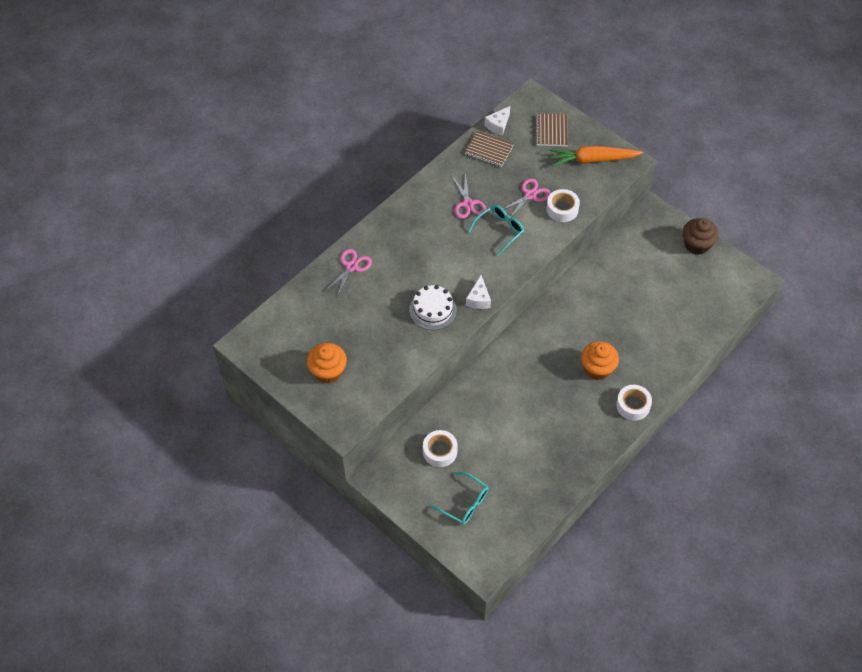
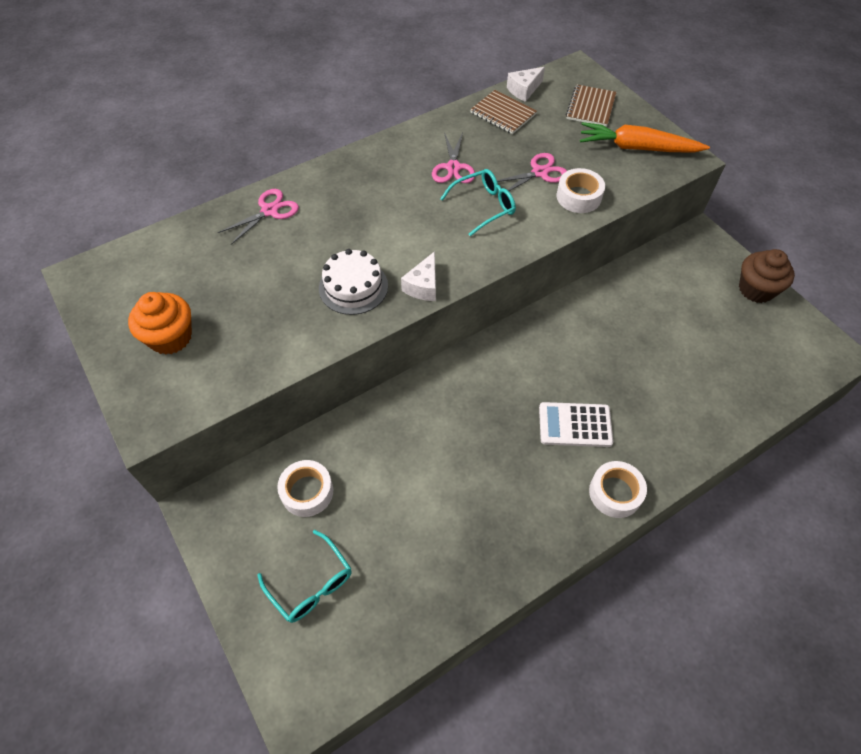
camera: 15 degrees right, 0 degrees up
(597, 368) = (575, 425): orange cupcake -> white calculator

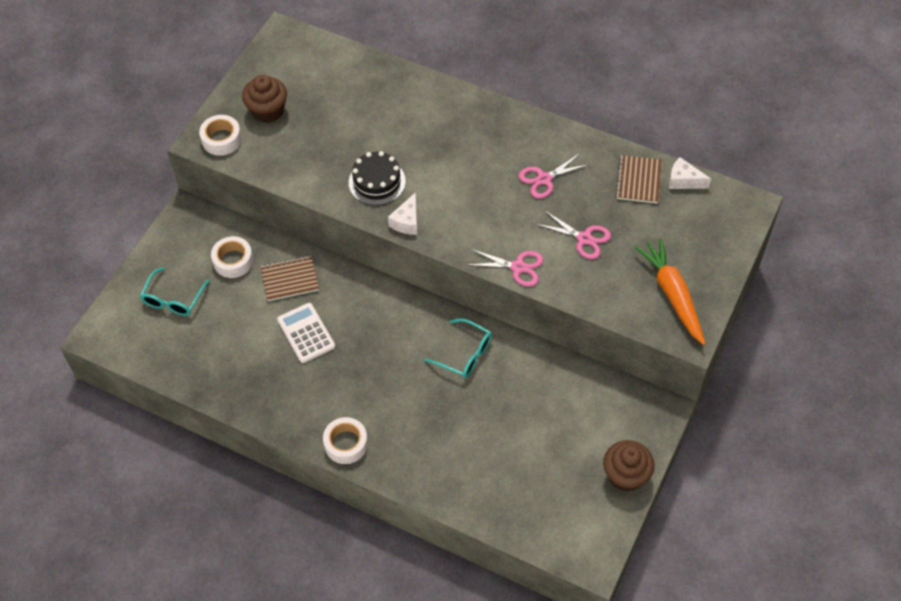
camera: 60 degrees right, 0 degrees up
(170, 337) = (267, 111): orange cupcake -> brown cupcake
(269, 211) = (412, 95): pink scissors -> pink scissors (518, 267)
(353, 287) = (377, 182): white cake -> black cake
(423, 286) = (407, 221): white cheese -> white cheese turned 60 degrees counterclockwise
(483, 206) = (515, 219): turquoise glasses -> turquoise glasses (464, 354)
(575, 425) = (388, 394): white calculator -> white calculator (306, 333)
(578, 197) = (576, 277): white tape -> white tape (221, 139)
(591, 107) = (701, 239): brown notebook -> brown notebook (290, 279)

